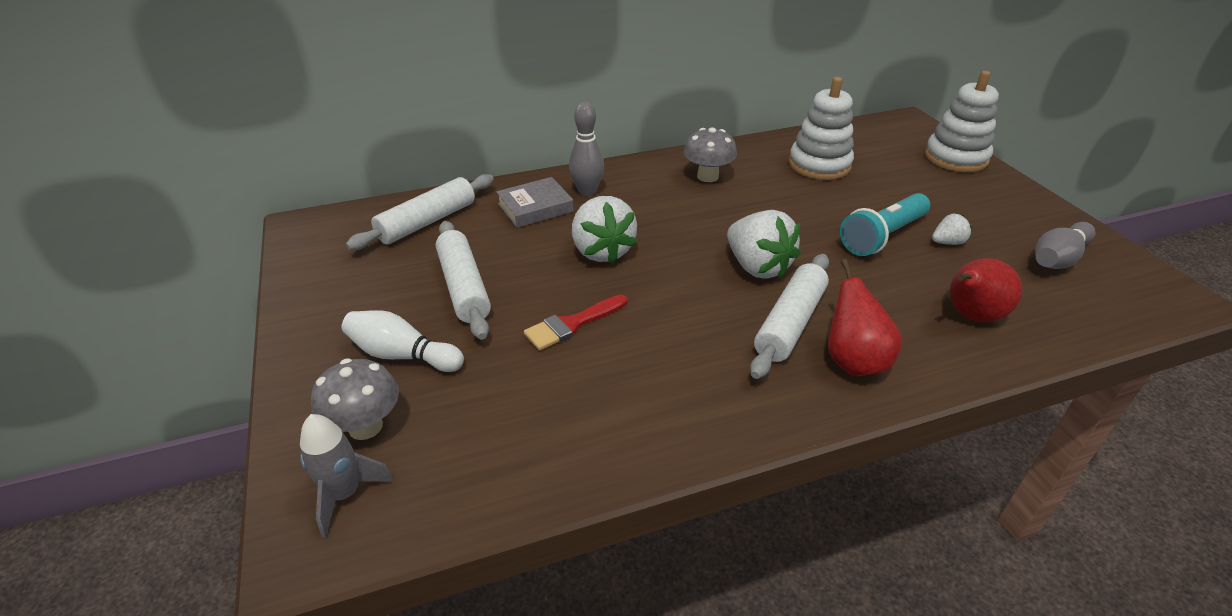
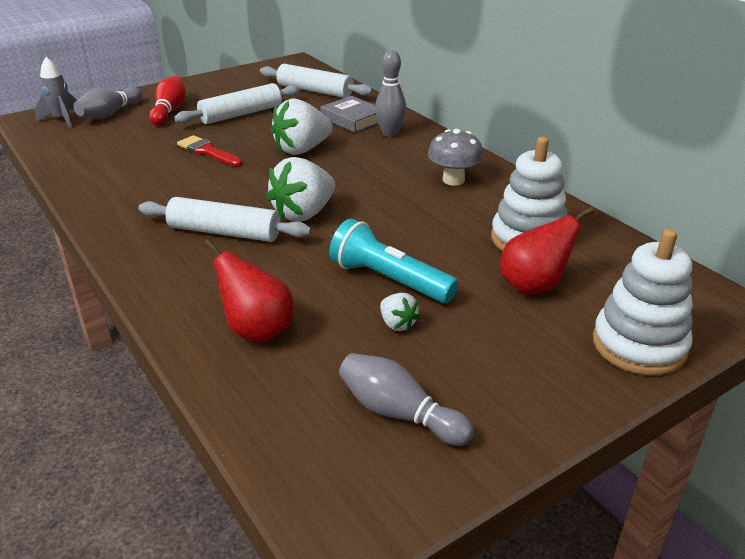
camera: 75 degrees right, 5 degrees down
(365, 426) = (110, 114): grey mushroom -> grey bowling pin
(402, 355) = (169, 111): white bowling pin -> red bowling pin
(853, 361) = (178, 262): red pear -> red pear (533, 286)

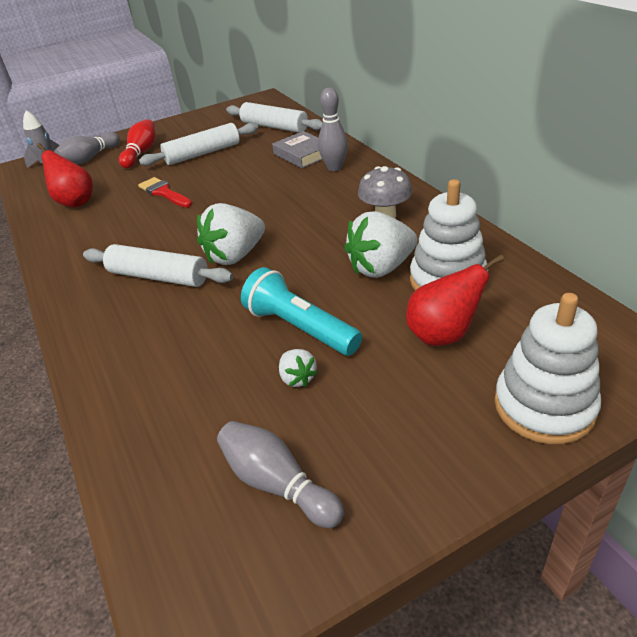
camera: 10 degrees right, 5 degrees up
(257, 331) = (162, 384): red pear -> red pear (75, 202)
(302, 150) = (249, 188): white strawberry -> white strawberry (381, 268)

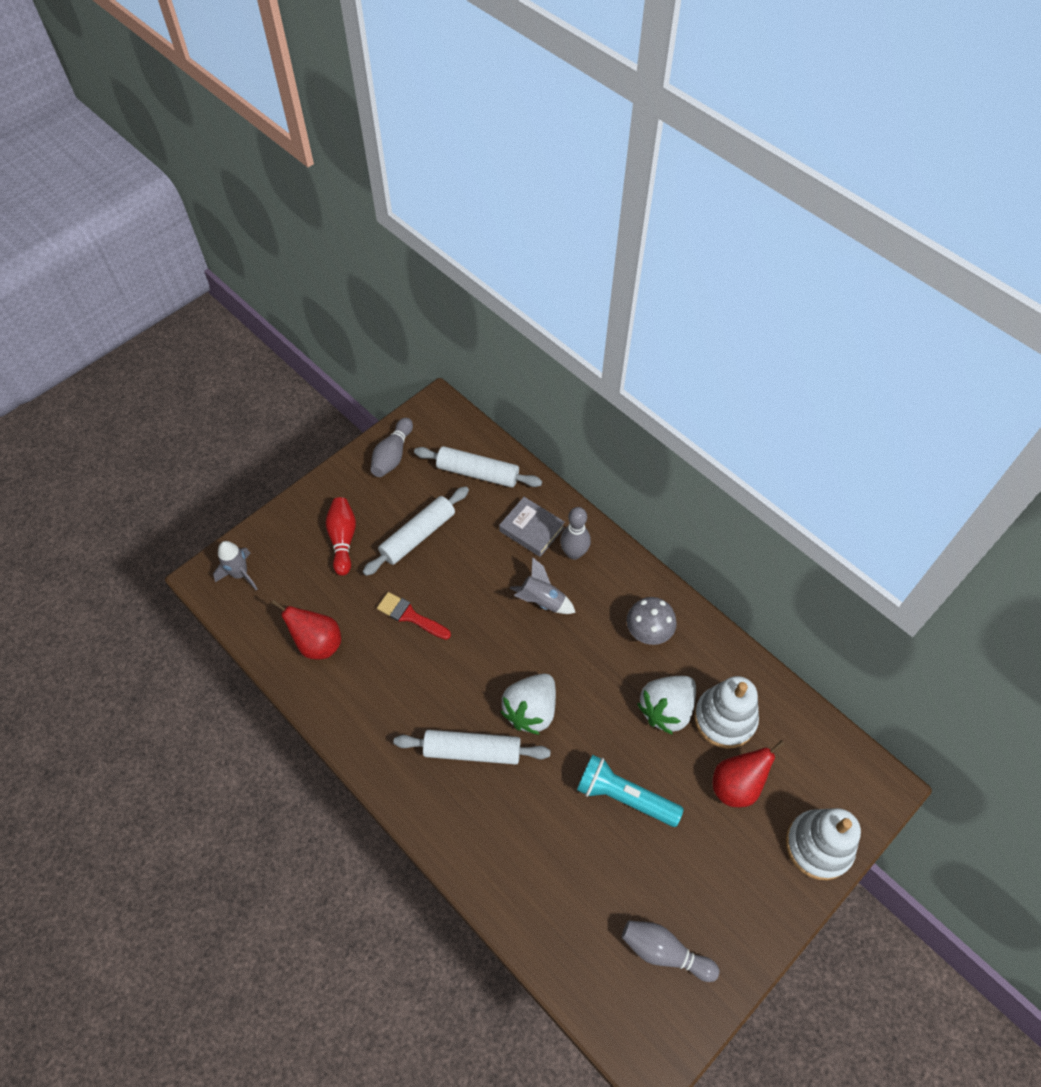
camera: 20 degrees left, 20 degrees up
(90, 158) = (284, 555): grey bowling pin -> grey bowling pin (392, 455)
(288, 191) = (542, 601): none -> grey rocket
(297, 378) = (642, 852): white strawberry -> none

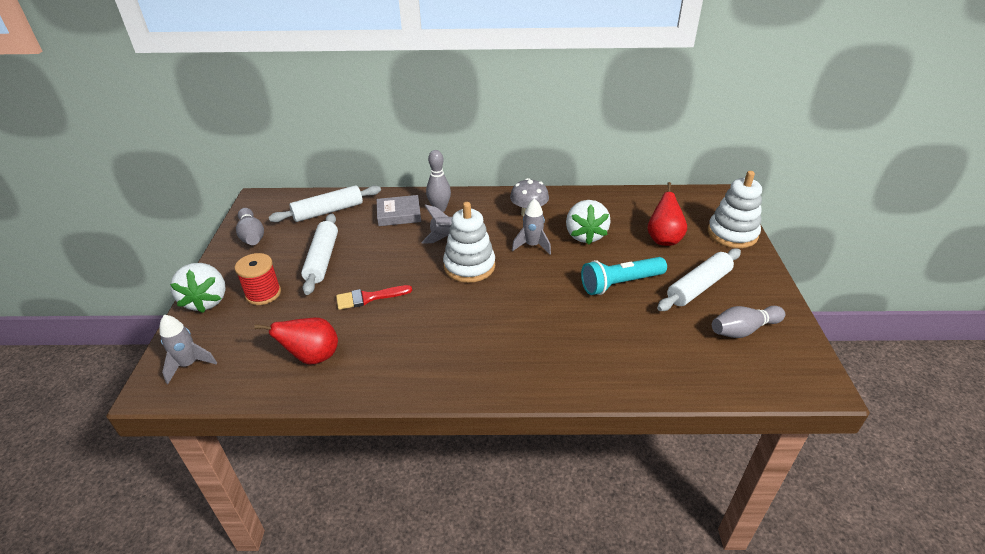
camera: 45 degrees left, 20 degrees down
(343, 539) = (263, 294): red bowling pin -> red spool
(472, 751) = (504, 330): white rolling pin -> white rolling pin (698, 287)
(531, 710) = (513, 286): white strawberry -> white strawberry (206, 301)
(602, 677) = (532, 246): none -> grey rocket
(724, 718) = (617, 219): white stacking toy -> white stacking toy (469, 266)

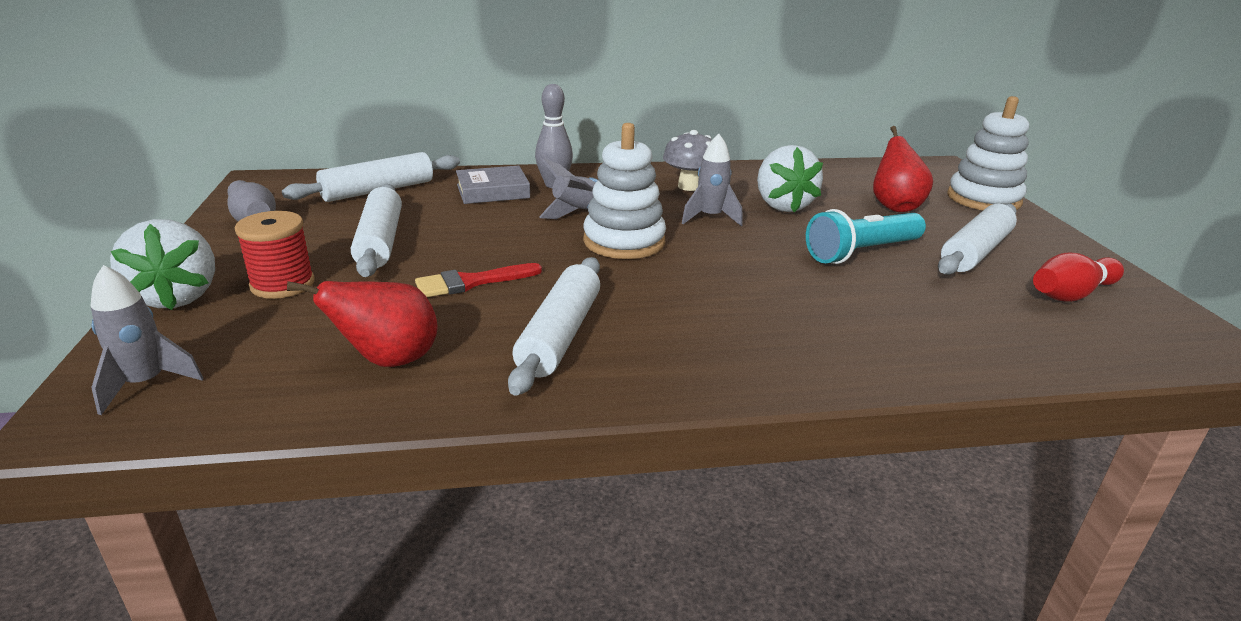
camera: 10 degrees left, 10 degrees down
(410, 344) = (560, 335): none -> white rolling pin
(743, 330) = (1070, 294): grey bowling pin -> red bowling pin

